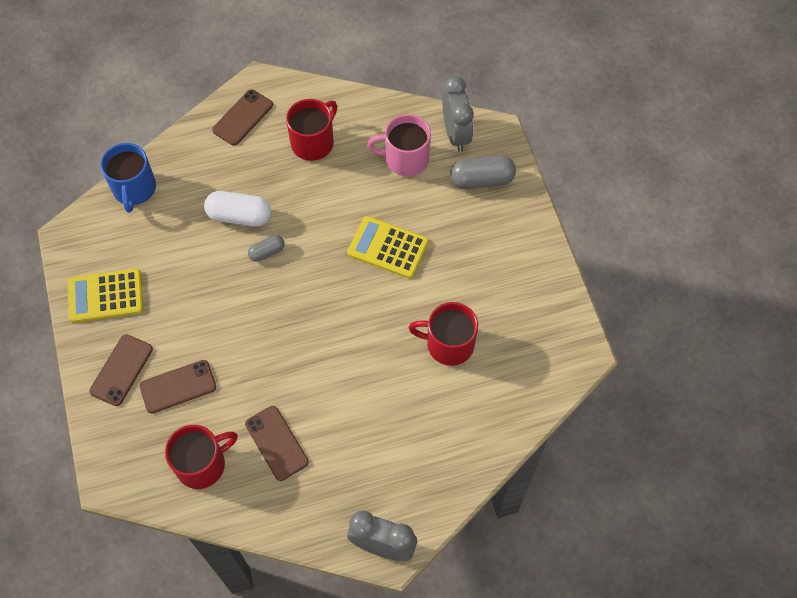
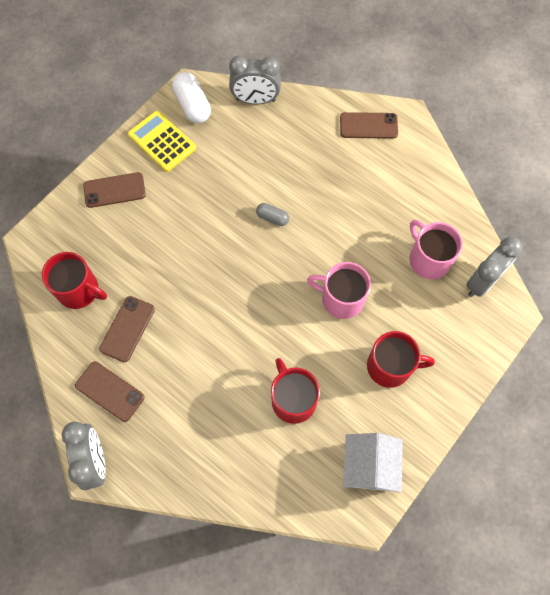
camera: 55 degrees right, 5 degrees up
(134, 189) = (255, 100): blue mug -> grey clock
(178, 386) = (126, 234): brown phone -> brown phone (110, 391)
(239, 216) = (287, 180): white capsule -> white capsule (192, 105)
(313, 142) = (387, 186): red mug -> red mug (390, 366)
(388, 248) = (341, 299): yellow calculator -> pink mug
(481, 180) = (457, 329): grey capsule -> none
(547, 323) = (368, 466): none -> white house

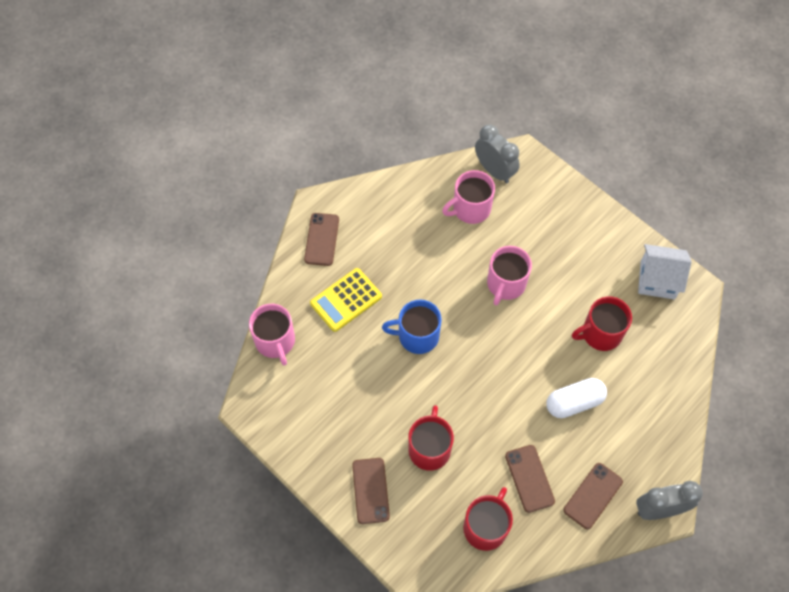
camera: 85 degrees left, 5 degrees down
(127, 329) = (529, 478): brown phone -> brown phone turned 45 degrees clockwise
(162, 141) = (315, 439): yellow calculator -> yellow calculator (346, 300)
(192, 105) = (272, 405): white capsule -> white capsule (574, 402)
(255, 100) = (275, 341): grey clock -> pink mug
(272, 218) = (417, 336): grey capsule -> blue mug
(390, 366) = (570, 253): red mug -> red mug (429, 448)

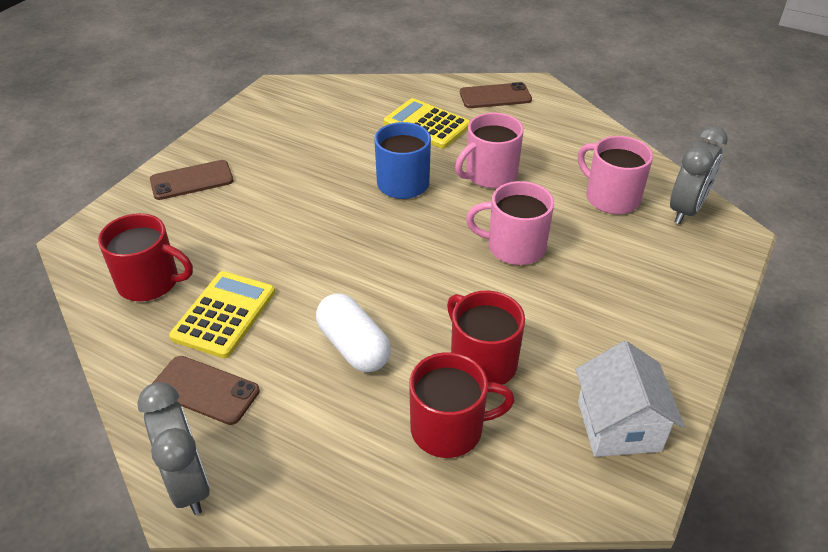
camera: 75 degrees right, 20 degrees down
(275, 341) = (356, 90): pink mug -> pink mug (490, 174)
(429, 448) = (252, 216): red mug -> red mug (449, 428)
(529, 478) = (224, 314): brown phone -> yellow calculator

